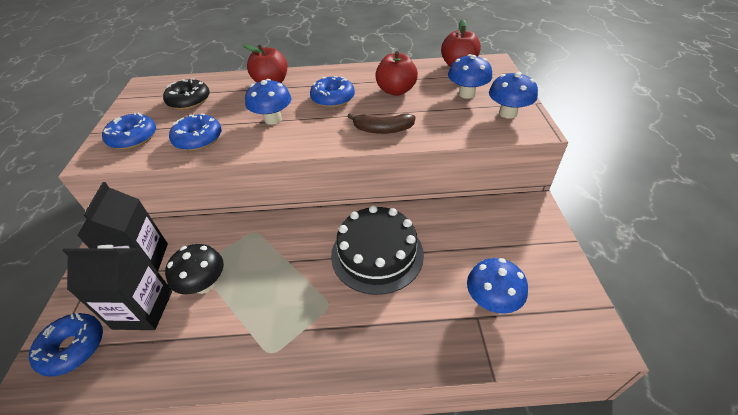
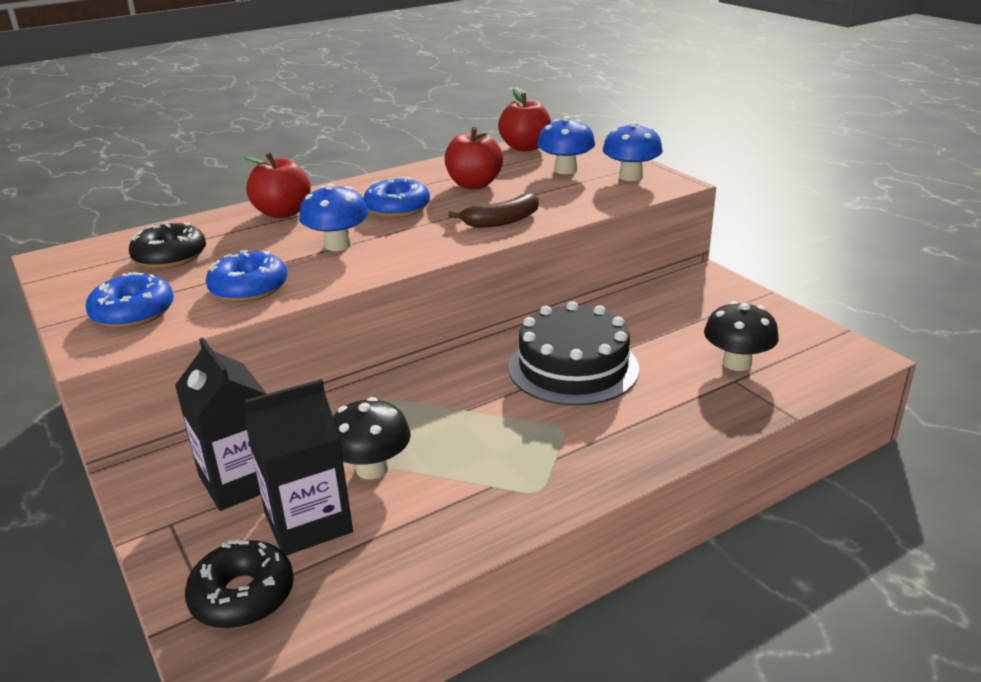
camera: 30 degrees left, 15 degrees down
(73, 348) = (242, 596): blue donut -> black donut
(491, 301) = (737, 363): blue mushroom -> black mushroom

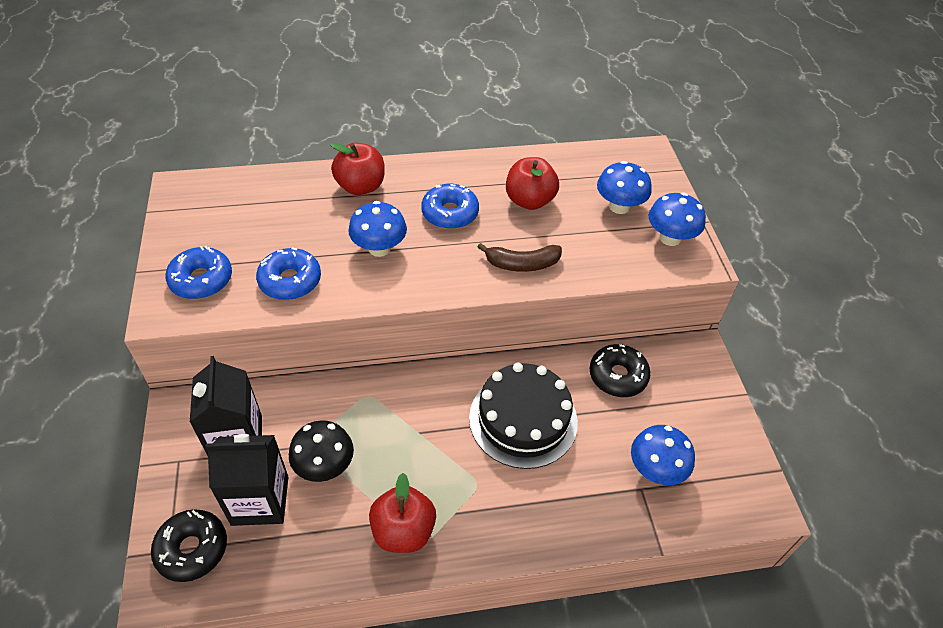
camera: 20 degrees right, 20 degrees up
(170, 257) = (255, 217): black donut -> black donut (618, 376)
(525, 147) = (605, 158): red apple -> red apple (403, 531)
(737, 363) = (655, 470): black mushroom -> blue mushroom

